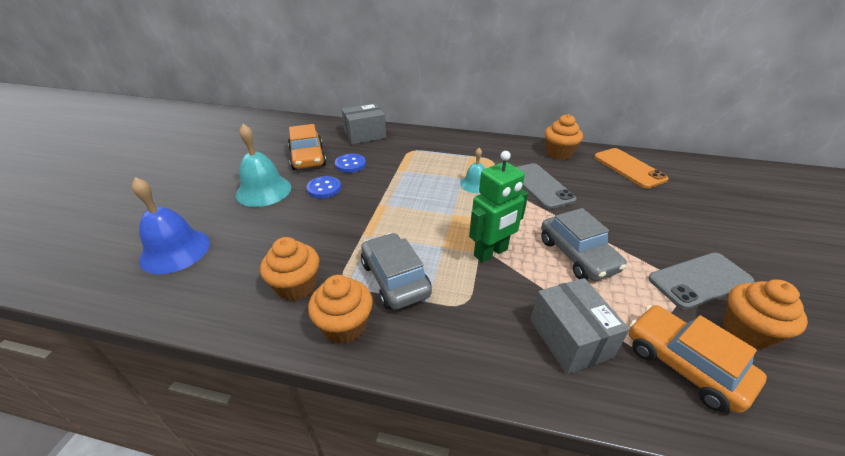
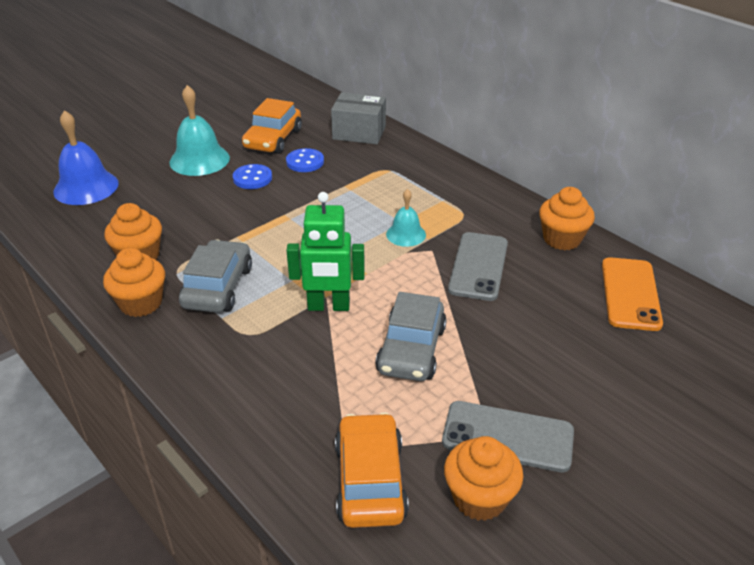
camera: 35 degrees right, 0 degrees up
(570, 338) = (299, 406): grey box -> none

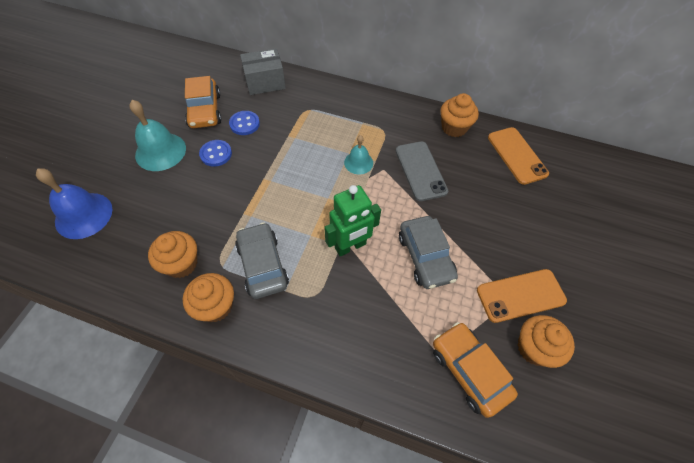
camera: 30 degrees left, 20 degrees up
(507, 436) = (520, 295): grey phone -> orange phone

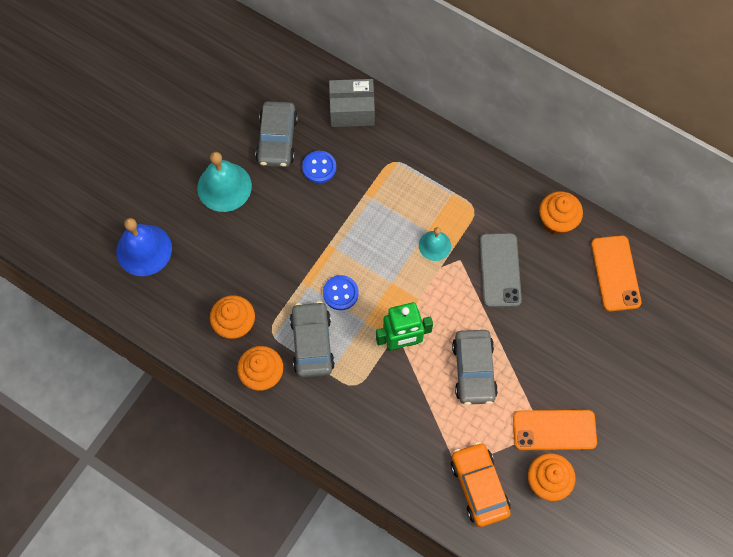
camera: 15 degrees right, 10 degrees up
(205, 110) = (277, 139): orange car -> grey car
(216, 154) = (282, 202): blue button -> blue button (340, 293)

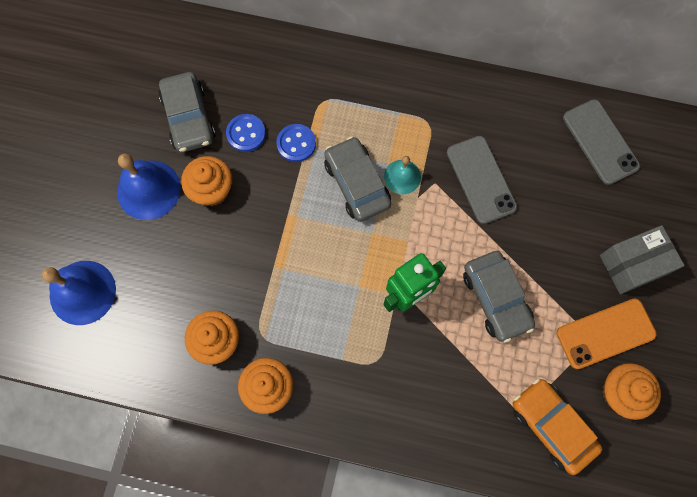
camera: 20 degrees left, 5 degrees up
(224, 187) = (148, 189): turquoise bell -> blue bell
(312, 343) = (311, 331): grey car -> grey car (357, 184)
(340, 293) = (321, 264): blue button -> blue button (296, 144)
(352, 110) = (258, 60): grey box -> grey box (633, 265)
(556, 221) = (519, 107): orange cupcake -> orange cupcake (212, 190)
(615, 273) = (600, 142): orange phone -> grey phone

